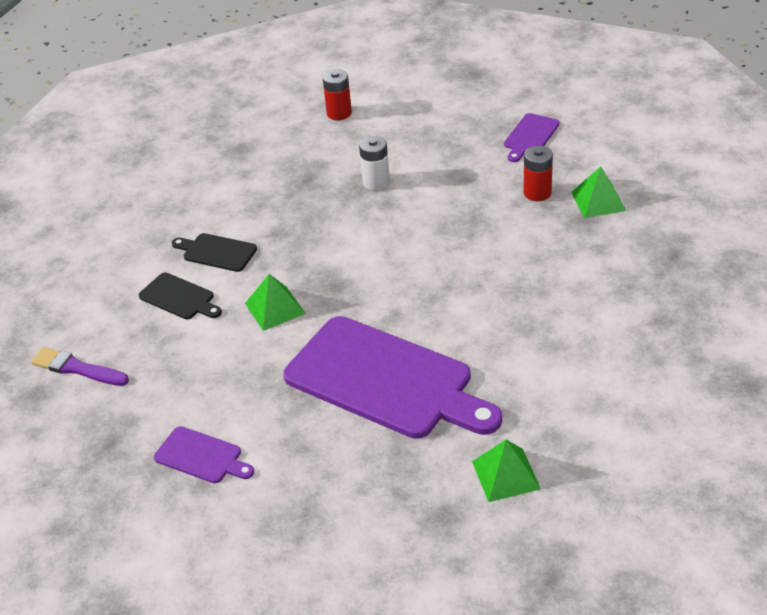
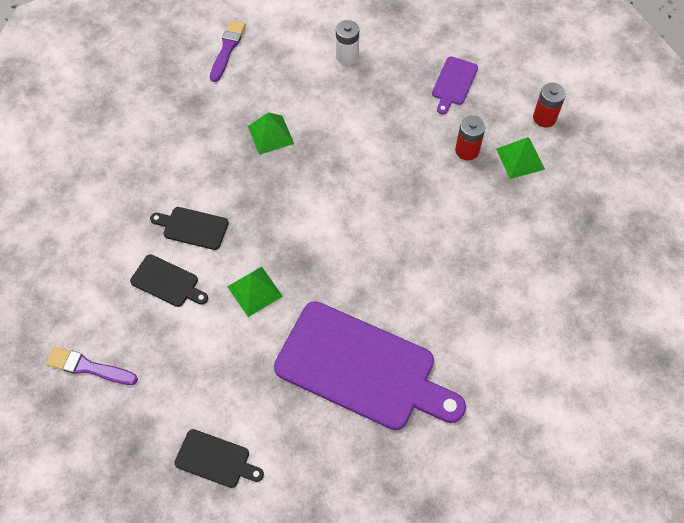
camera: 10 degrees left, 20 degrees up
(201, 456) = (216, 460): purple cutting board -> black cutting board
(284, 106) = (227, 49): none -> purple brush
(339, 113) = (279, 57): red battery -> red battery (544, 118)
(376, 182) = (324, 140): white battery -> white battery (347, 56)
(506, 475) = (474, 464): green pyramid -> green pyramid (270, 135)

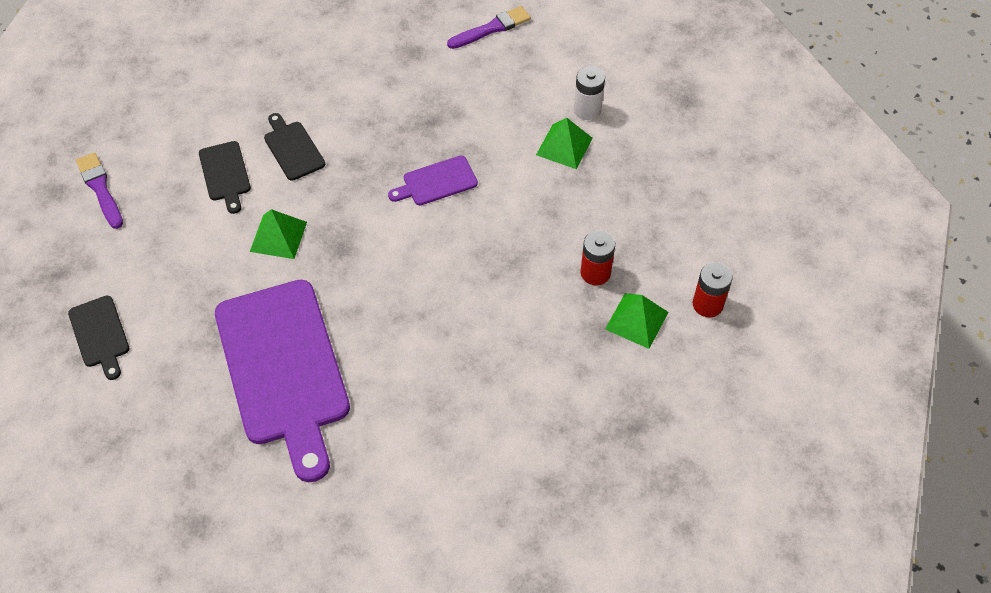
camera: 45 degrees right, 5 degrees down
(270, 135) = (441, 125): green pyramid -> green pyramid (564, 146)
(453, 83) = (657, 206): purple cutting board -> purple cutting board (436, 182)

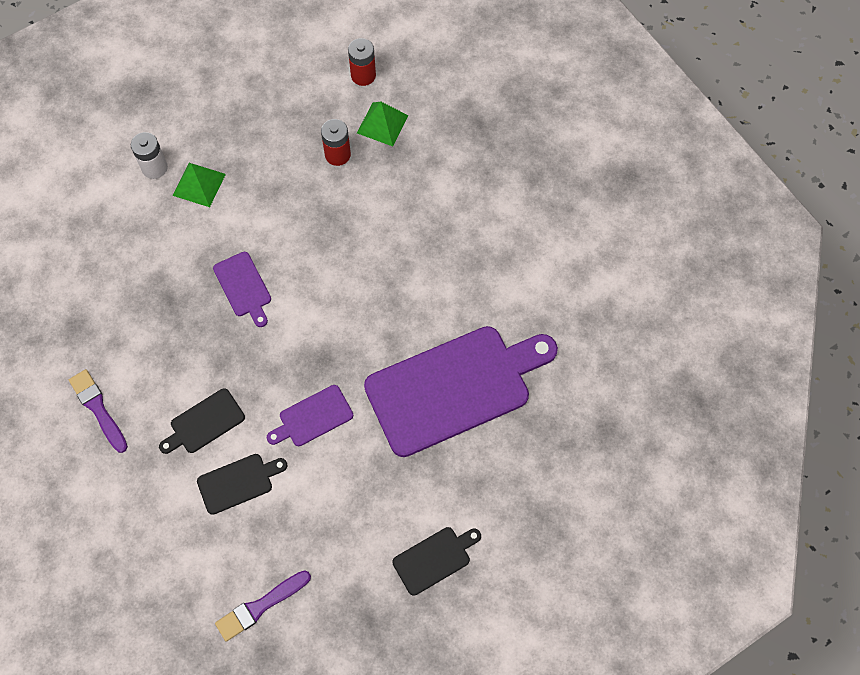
camera: 95 degrees left, 10 degrees up
(278, 236) = (312, 417): green pyramid -> purple cutting board
(491, 28) = (44, 256): purple brush -> purple brush (98, 409)

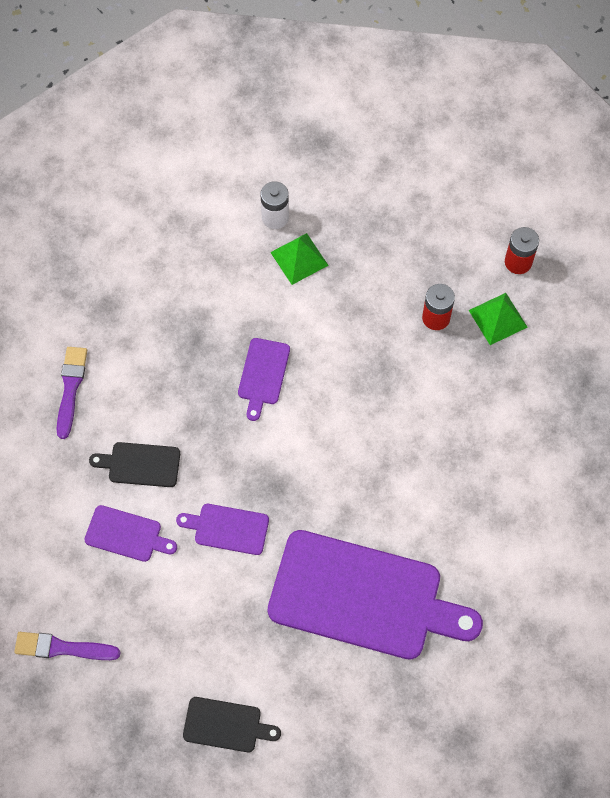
camera: 40 degrees right, 0 degrees up
(238, 482) = (127, 535): black cutting board -> purple cutting board

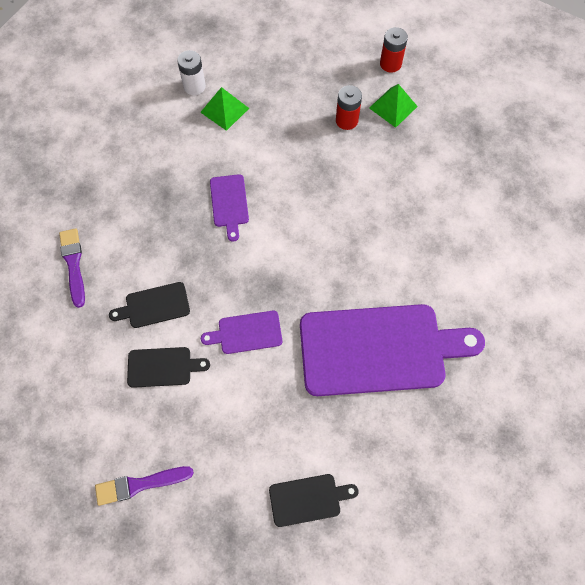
camera: 20 degrees left, 0 degrees up
(127, 535) = (163, 367): purple cutting board -> black cutting board

